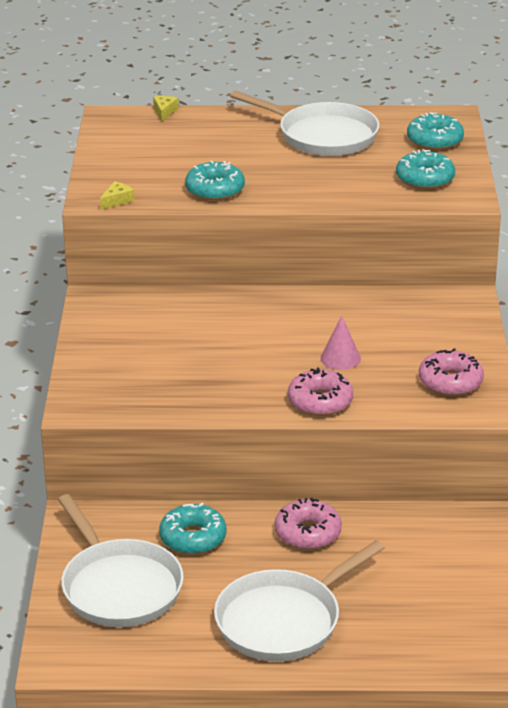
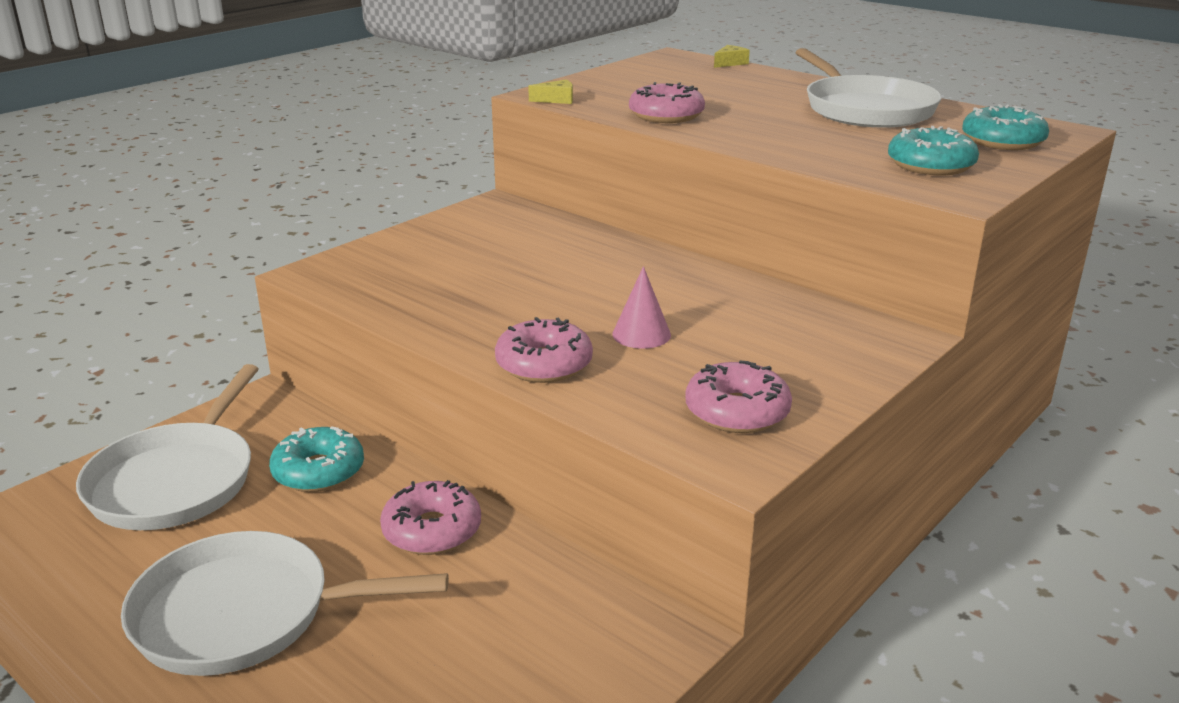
camera: 40 degrees right, 5 degrees down
(215, 190) = (666, 115): turquoise donut -> pink donut

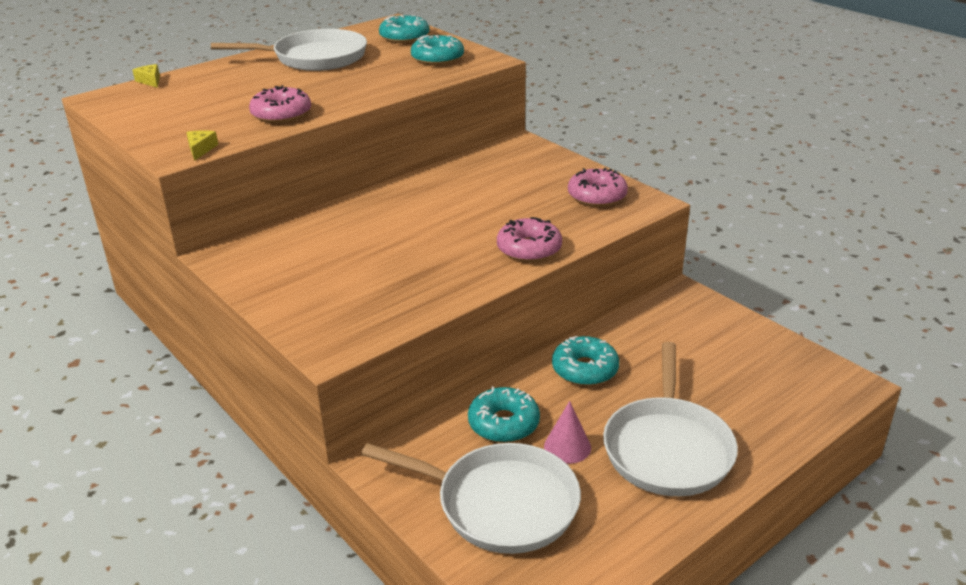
camera: 80 degrees left, 5 degrees up
(432, 530) = (585, 369): pink donut -> turquoise donut
(641, 334) = (496, 214): pink cone -> pink cone (567, 447)

